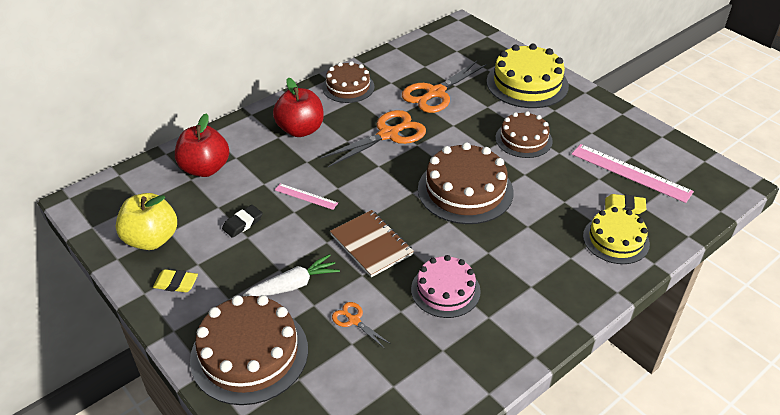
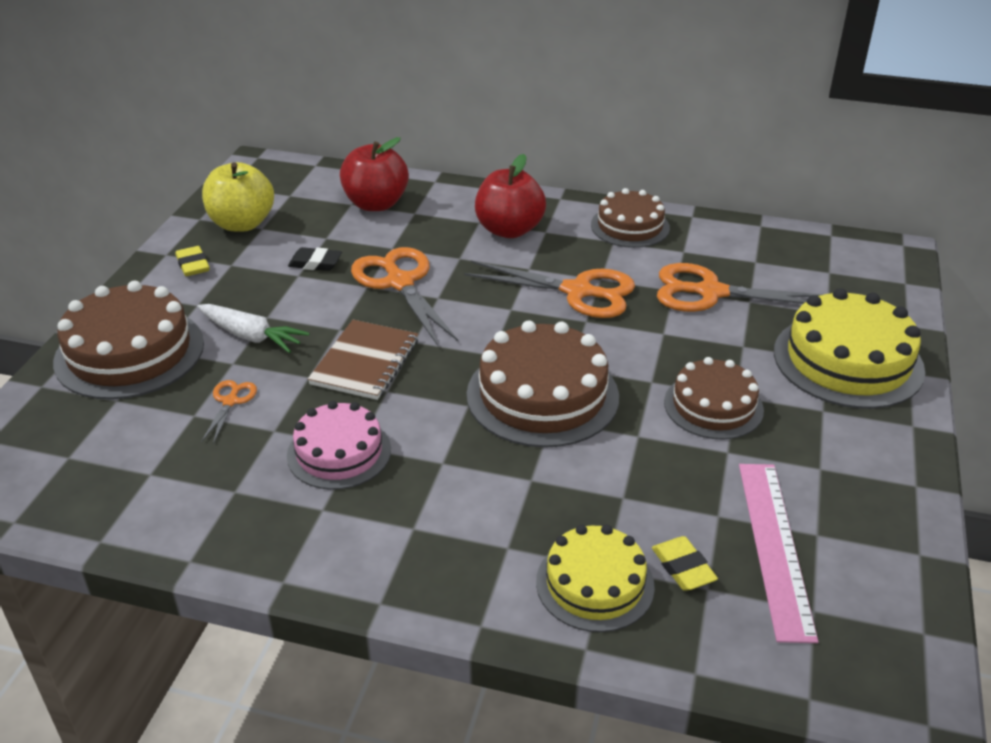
camera: 55 degrees right, 5 degrees down
(306, 196) = (400, 283): pink ruler -> orange scissors

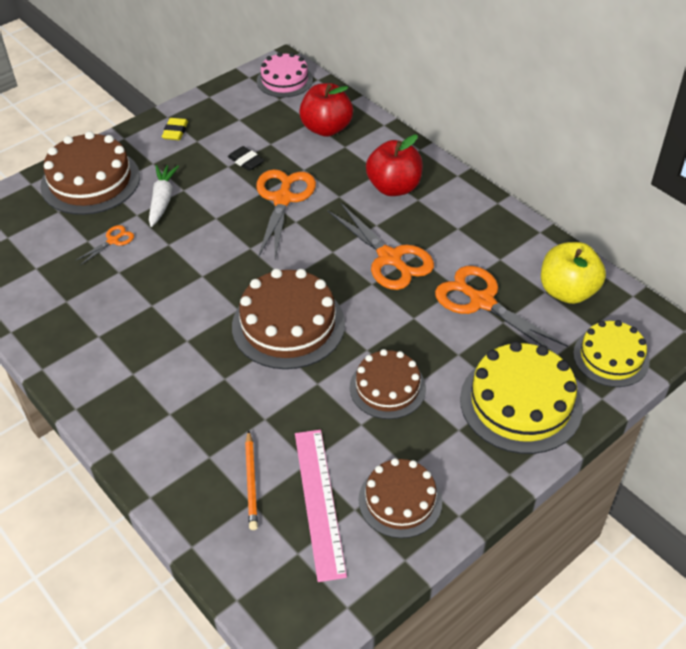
camera: 35 degrees right, 10 degrees up
(242, 224) = (230, 111): yellow apple -> yellow apple (567, 291)
(251, 336) = (162, 200): white carrot -> white carrot turned 150 degrees counterclockwise
(339, 452) = (138, 304): pink cake -> pink cake (284, 80)
(365, 362) = (208, 249): brown notebook -> none
(595, 584) = (193, 463): yellow cake -> yellow cake (611, 357)
(630, 226) = (483, 221): brown cake -> brown cake (400, 500)
(683, 567) = (251, 482): yellow eraser -> orange pencil
(775, 547) = (319, 502): pink ruler -> pink ruler turned 45 degrees counterclockwise

